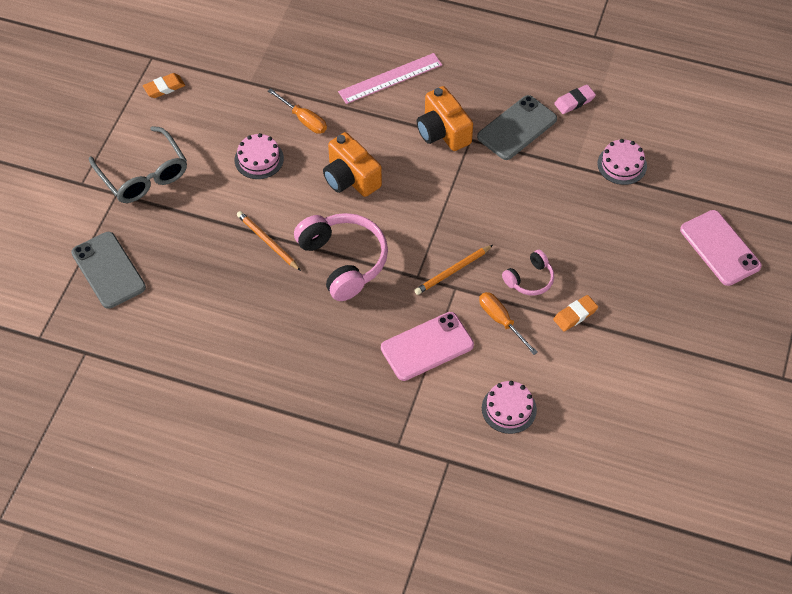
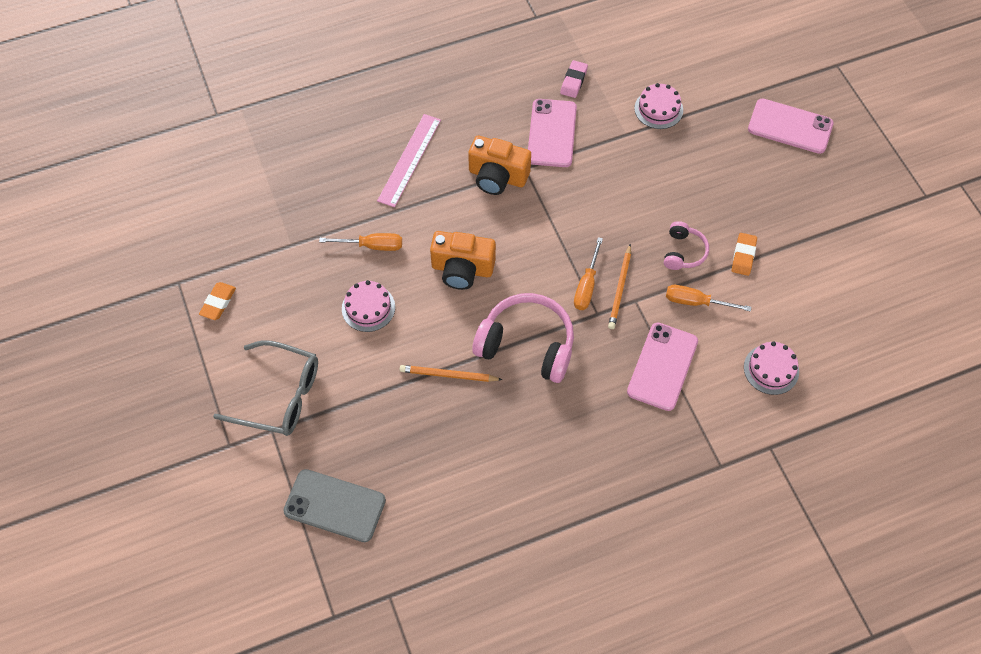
camera: 40 degrees left, 5 degrees up
(430, 252) = (587, 285): none -> orange screwdriver
(517, 128) = (551, 133): grey phone -> pink phone

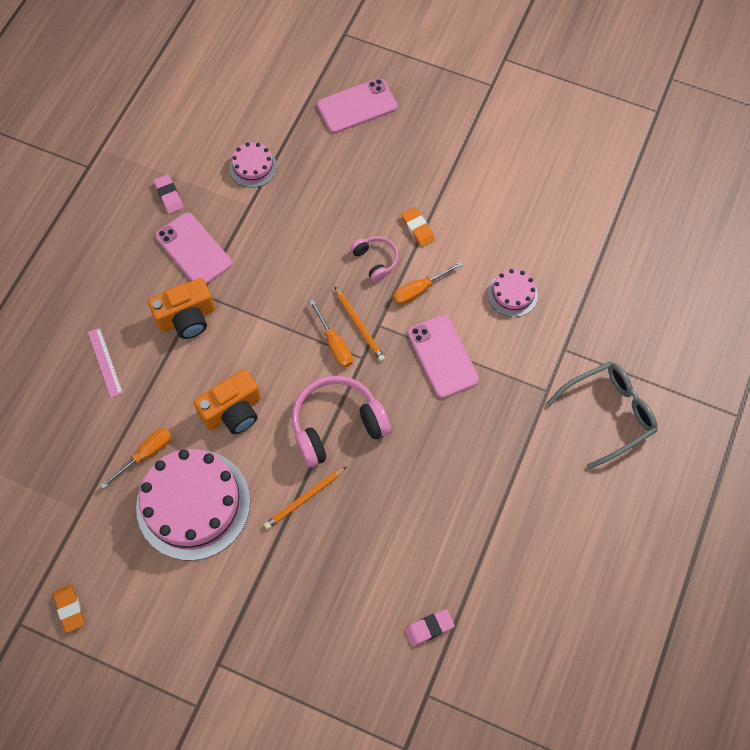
camera: 45 degrees left, 5 degrees up
(279, 395) = (195, 633): grey glasses -> grey glasses (608, 414)
(334, 506) = (322, 672): grey phone -> none
(368, 308) = (193, 504): pink cake -> pink cake, size x2.09
(409, 160) = (105, 362): pink ruler -> pink ruler, size x0.66
(441, 551) = (429, 628): none -> pink eraser

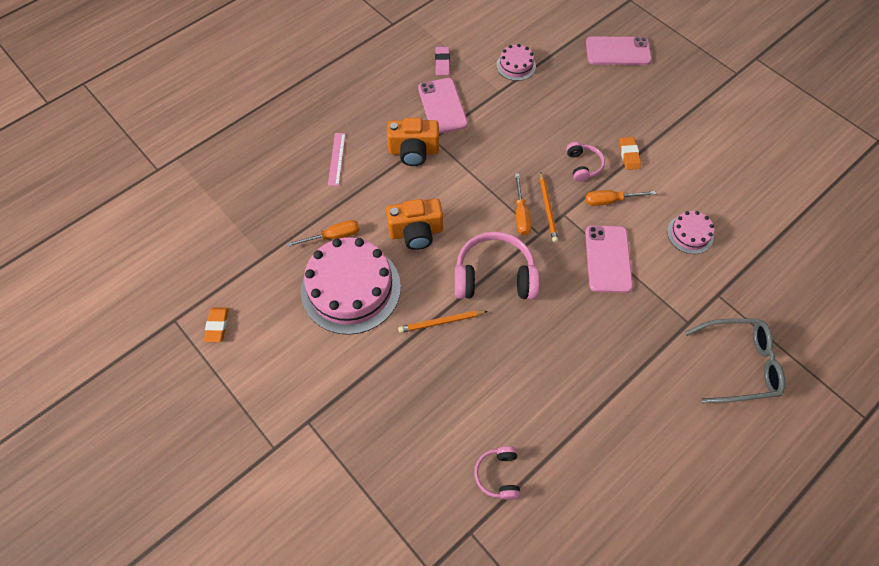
camera: 25 degrees right, 5 degrees down
(429, 628) = (498, 475): pink eraser -> pink headphones

